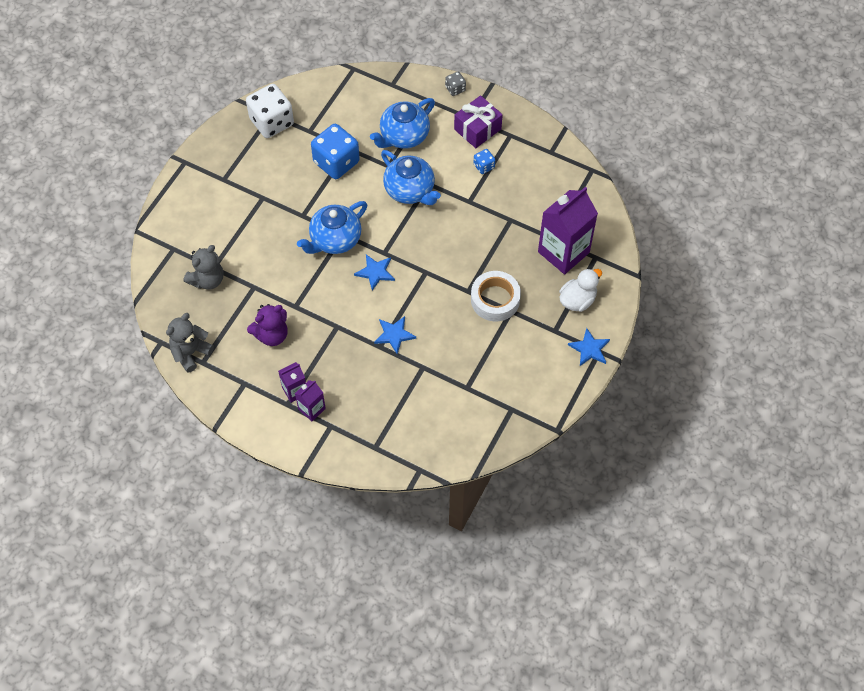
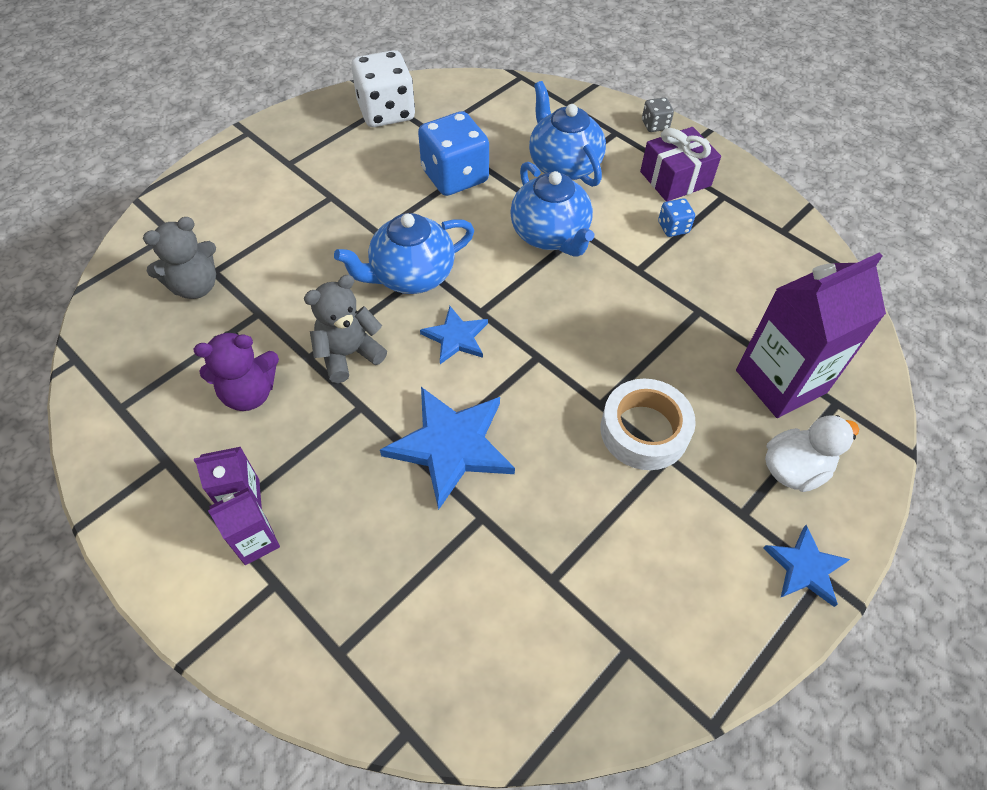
camera: 15 degrees right, 5 degrees down
(190, 352) = (109, 388): grey teddy bear -> grey teddy bear (349, 354)
(394, 335) = (451, 445): blue star -> blue star, size x1.75
(403, 136) = (563, 165): blue teapot -> blue teapot turned 90 degrees clockwise

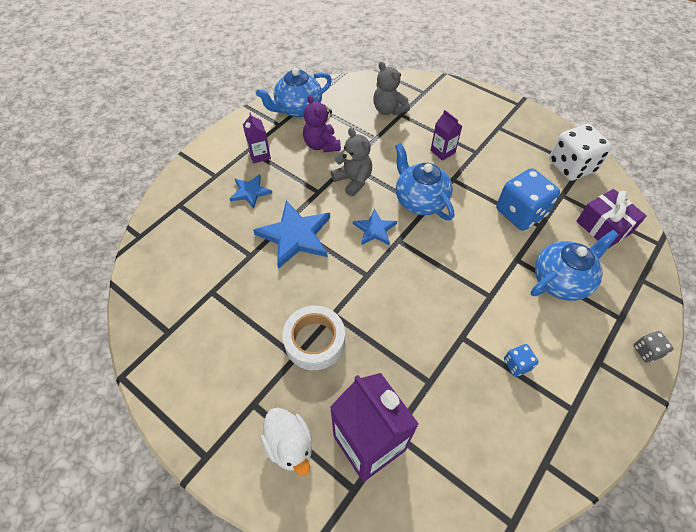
camera: 85 degrees right, 0 degrees up
(256, 541) = (237, 164): purple carton -> purple carton (442, 152)
(550, 235) = (480, 276): blue teapot -> blue teapot (298, 109)
(675, 179) = (579, 367): purple gift -> purple gift (603, 227)
(805, 568) = (213, 444): blue star -> blue star (250, 192)

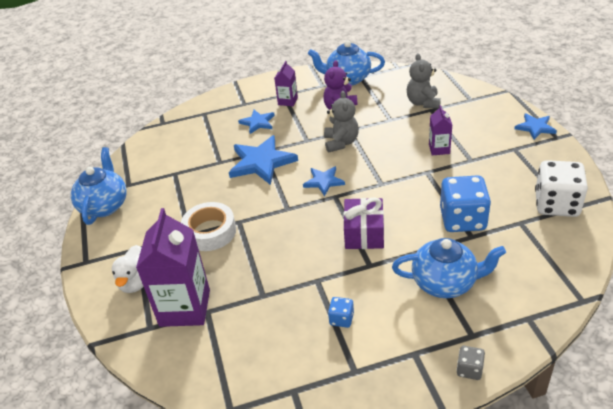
camera: 40 degrees right, 15 degrees down
(420, 200) = (381, 176): blue teapot -> blue teapot (104, 205)
(496, 101) = (535, 127): none -> blue star
(603, 227) = (535, 263): purple gift -> purple gift (364, 233)

